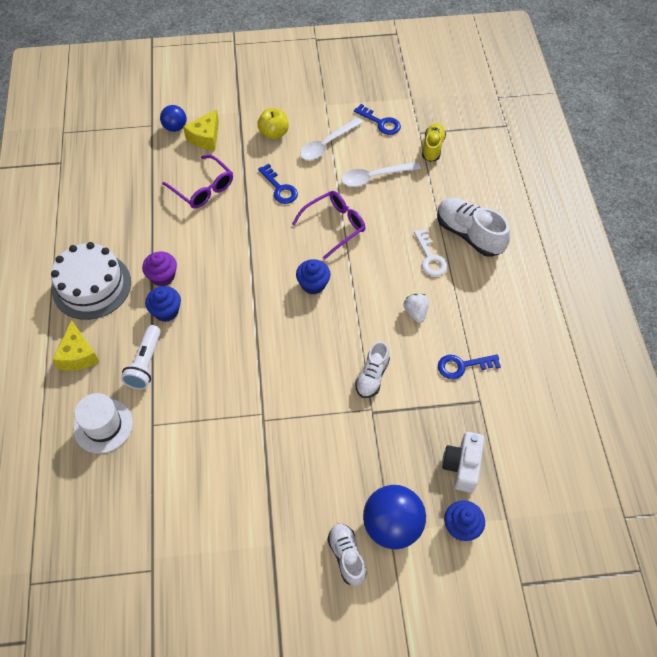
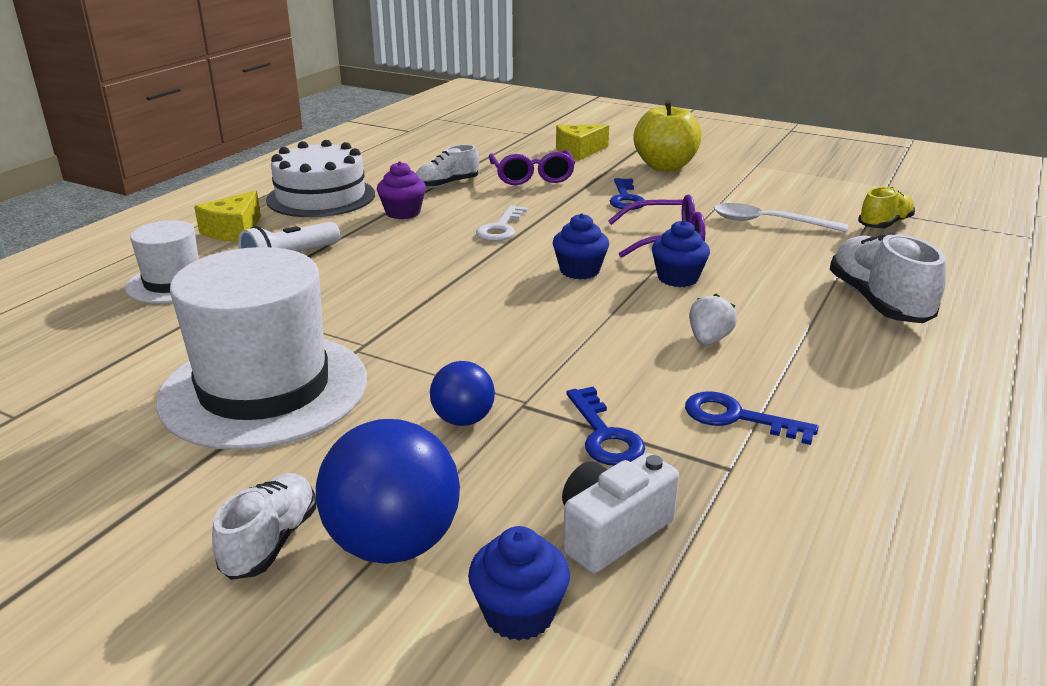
camera: 35 degrees right, 30 degrees down
(166, 311) = (370, 234): blue cupcake -> blue cupcake (678, 278)
(175, 127) = (553, 139): blue ball -> blue ball (463, 420)
(249, 475) = (264, 389): none -> white hat
(274, 133) = (665, 166): yellow apple -> yellow apple, size x1.52
(327, 144) = (726, 188): white spoon -> none
(372, 376) = (566, 371): white shoe -> white shoe (447, 184)
(381, 123) = (821, 191): blue key -> blue key (604, 435)
(430, 258) = (787, 302): white key -> white key (501, 228)

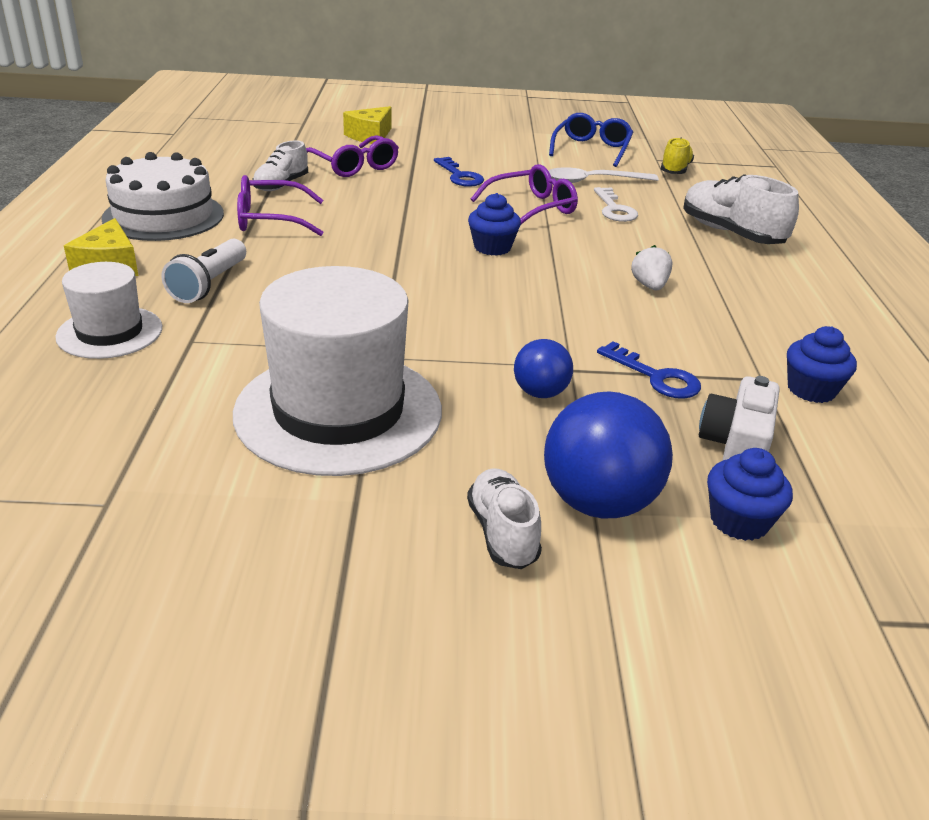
camera: 30 degrees left, 5 degrees up
(403, 212) = (270, 219): purple cupcake -> purple glasses
(501, 228) = (381, 220): white key -> white key (614, 209)
(665, 166) = (461, 142): yellow apple -> none
(678, 278) = (575, 240): blue cupcake -> blue cupcake (811, 390)
(737, 417) = (728, 341): blue key -> none
(804, 190) = (591, 149): none -> blue glasses

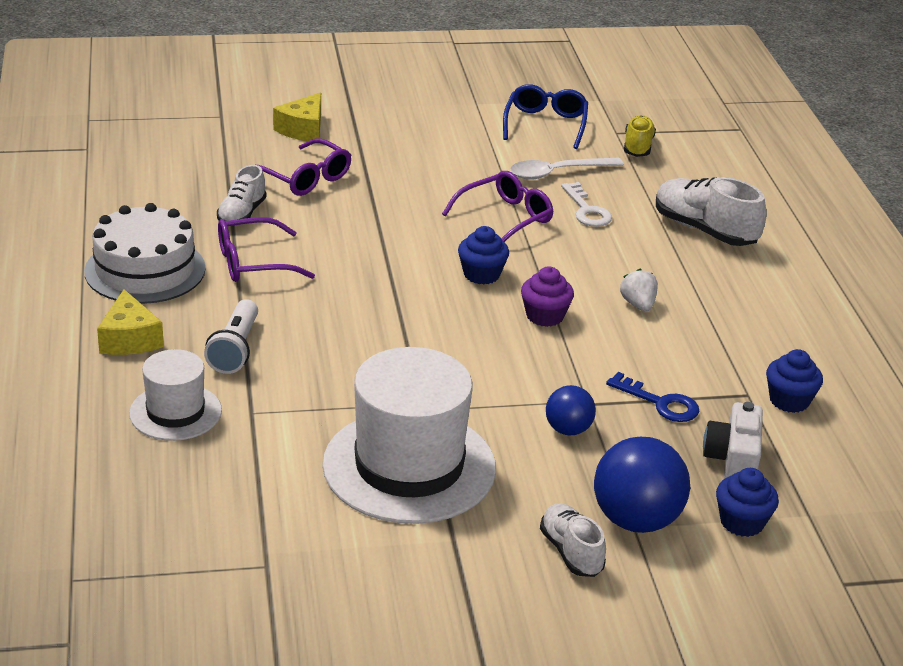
camera: 10 degrees left, 0 degrees up
(460, 176) = (419, 180): blue key -> none
(546, 286) = (545, 316): none -> purple cupcake

